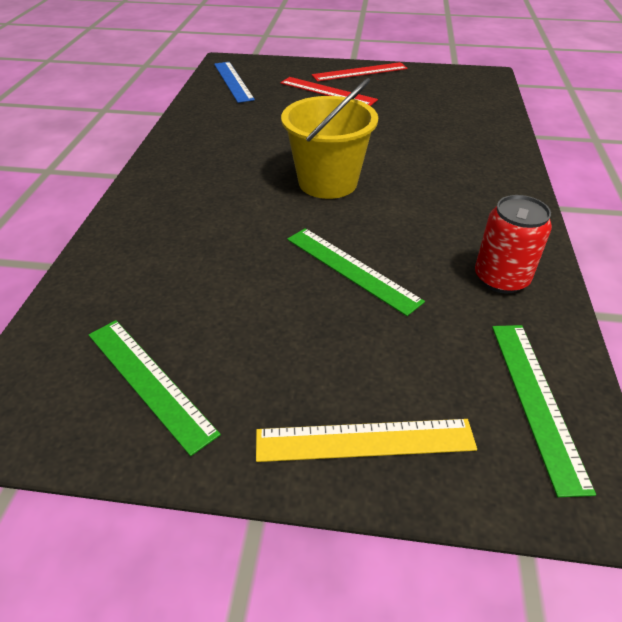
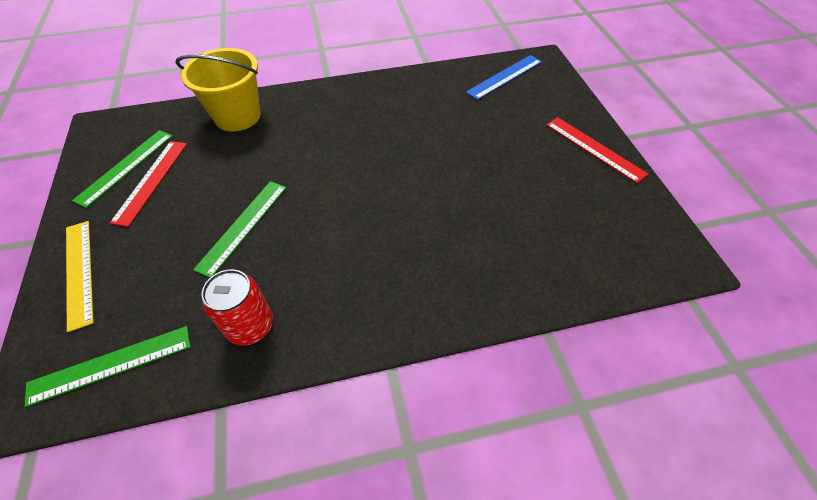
camera: 70 degrees right, 10 degrees up
(327, 91) = (528, 138): red ruler -> red ruler (151, 181)
(328, 182) = (358, 182): yellow bucket -> yellow bucket (237, 116)

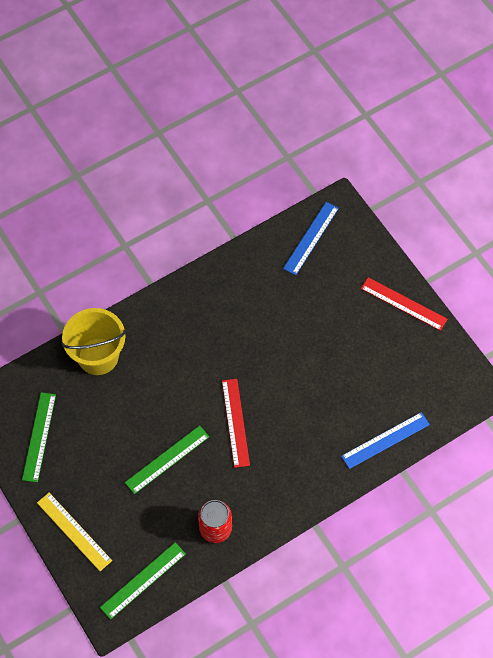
camera: 20 degrees left, 10 degrees up
(151, 181) = (70, 443): red ruler -> red ruler (235, 422)
(243, 226) = (167, 459): green ruler -> green ruler turned 45 degrees clockwise
(533, 284) = (385, 440): none -> blue ruler

